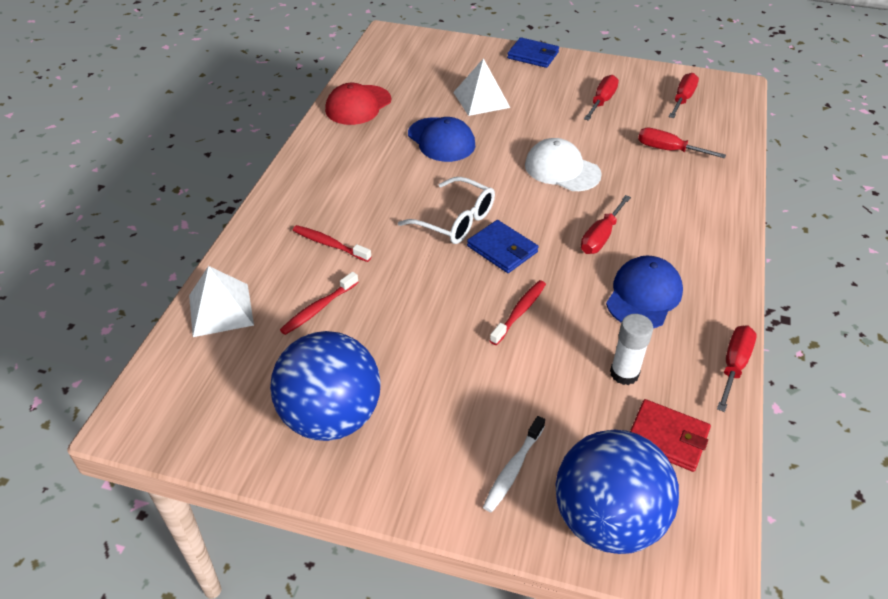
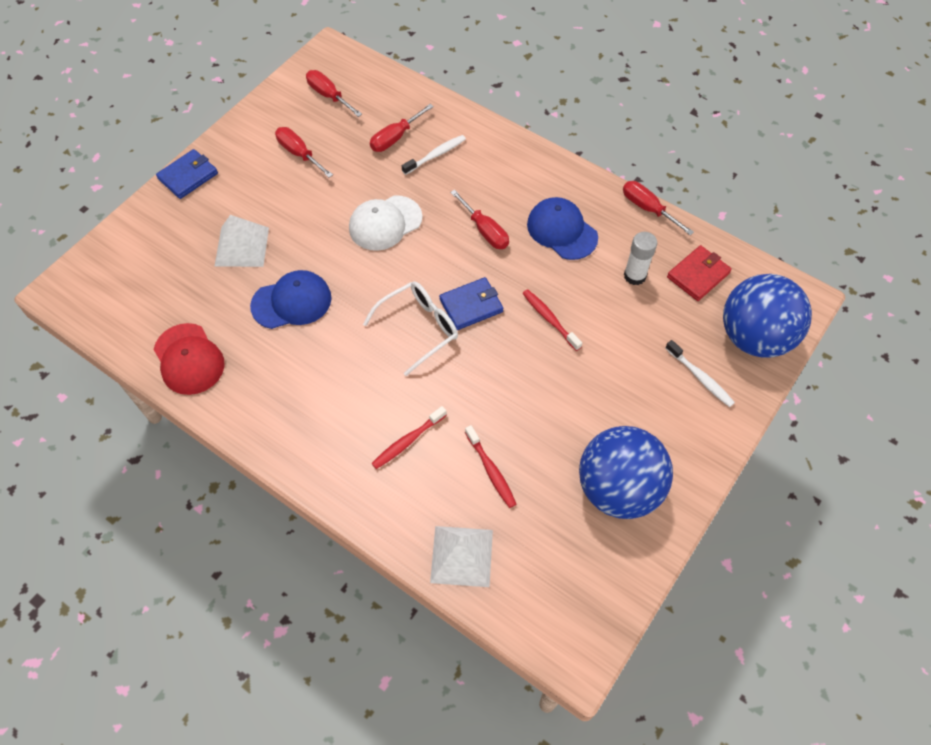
camera: 70 degrees left, 15 degrees up
(669, 180) = (436, 155): none -> white toothbrush

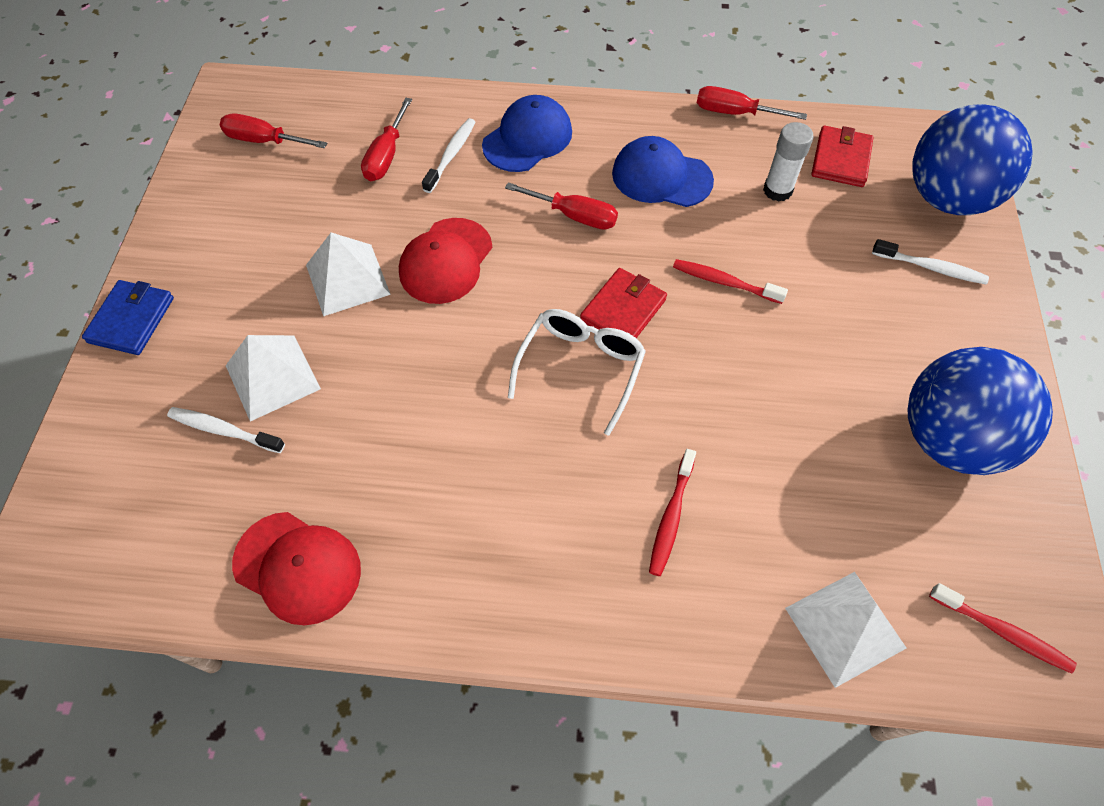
camera: 30 degrees left, 0 degrees up
(198, 264) = (224, 430): none -> white toothbrush
(291, 302) = (392, 416): blue cap -> blue cap (527, 138)
(299, 153) = (272, 225): red screwdriver -> none
(320, 207) = (347, 279): none -> white pyramid
(385, 223) = (446, 261): white cap -> red cap
(471, 305) = (623, 310): blue wallet -> red wallet
(491, 470) = (796, 498): red toothbrush -> red toothbrush (1002, 632)

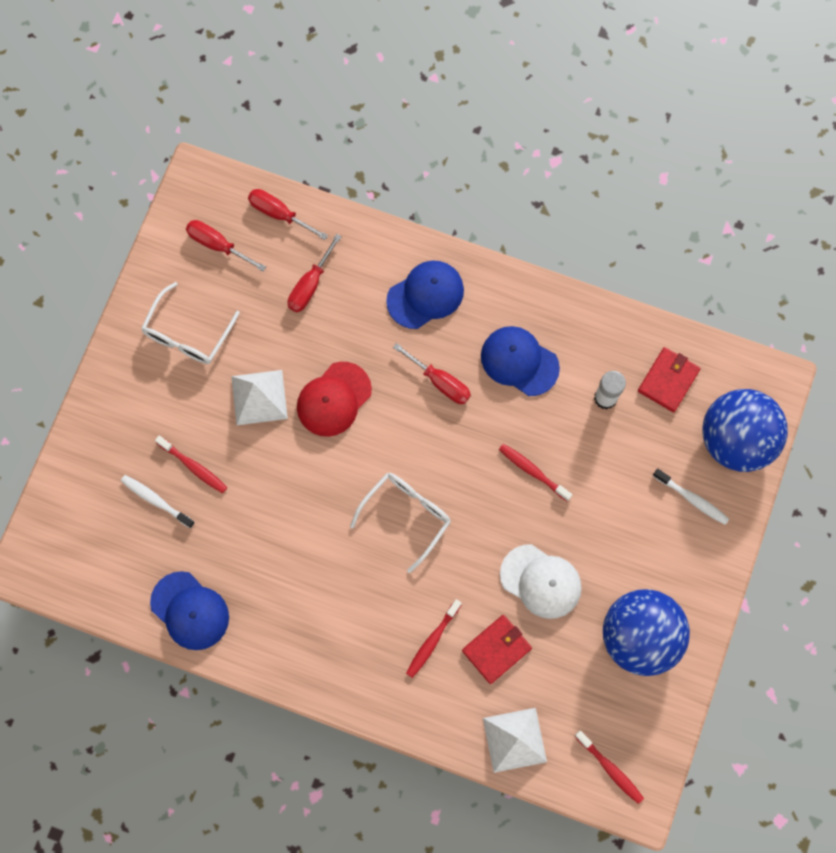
camera: 15 degrees right, 15 degrees up
(131, 320) = (102, 393): blue wallet -> none
(241, 232) = (188, 333): none -> white glasses
(272, 377) = (193, 467): white pyramid -> red toothbrush
(297, 567) = (190, 611): red cap -> blue cap
(451, 155) = (361, 297): white toothbrush -> none
(623, 310) = (451, 476): red wallet -> red wallet (496, 649)
(734, 113) = (601, 310): red screwdriver -> red screwdriver (279, 214)
(789, 403) = (541, 581): none -> white cap

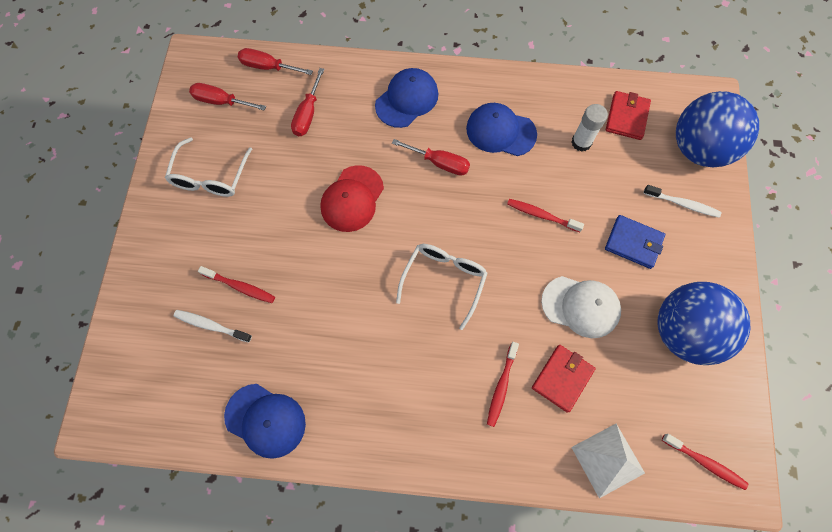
camera: 15 degrees left, 5 degrees down
(259, 397) = (286, 213): white pyramid -> none
(621, 528) = (633, 243): none -> blue wallet

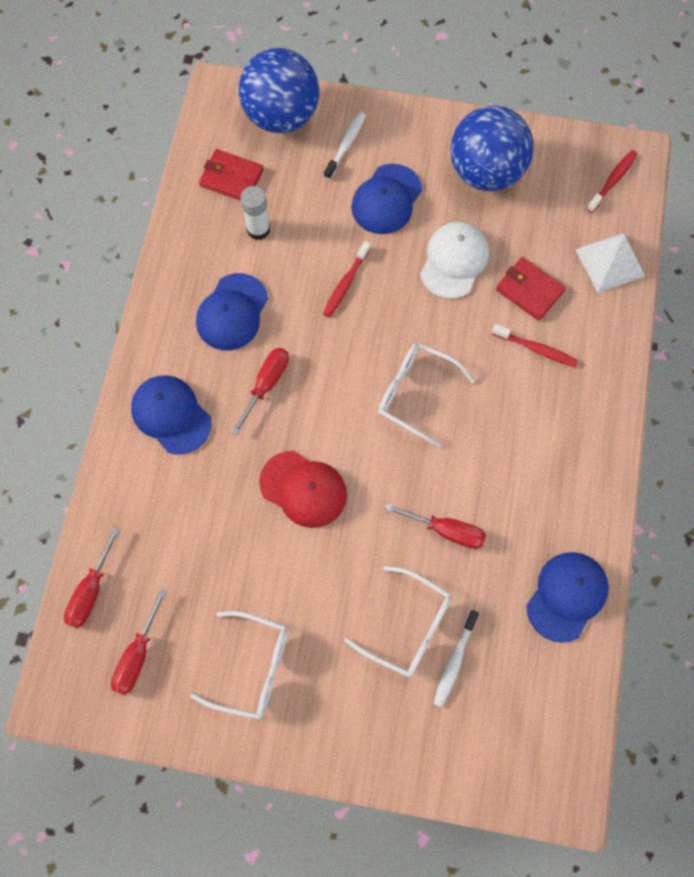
camera: 85 degrees left, 0 degrees up
(240, 287) = (408, 627): red toothbrush -> white glasses
(308, 114) = (174, 539): red screwdriver -> red screwdriver (446, 531)
(633, 243) = (386, 199): blue wallet -> blue cap

